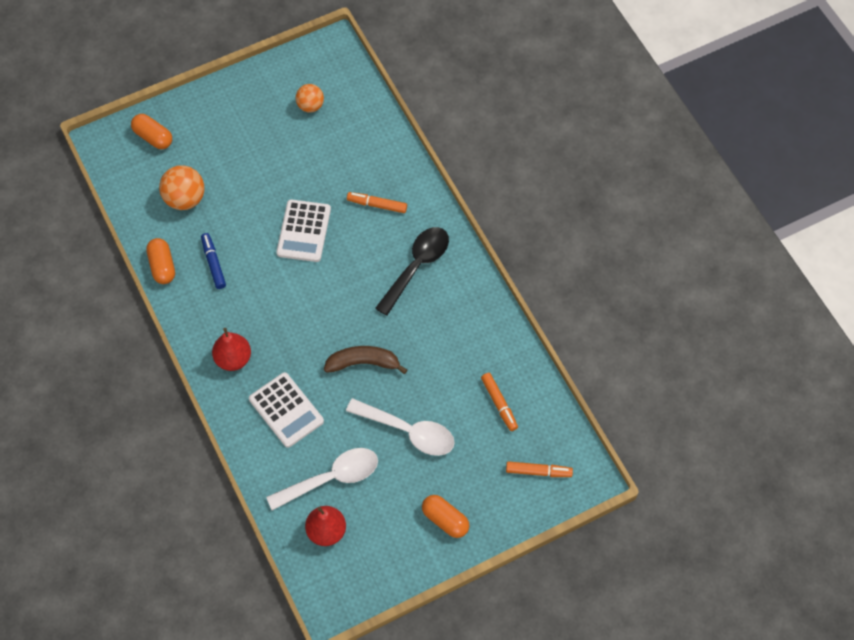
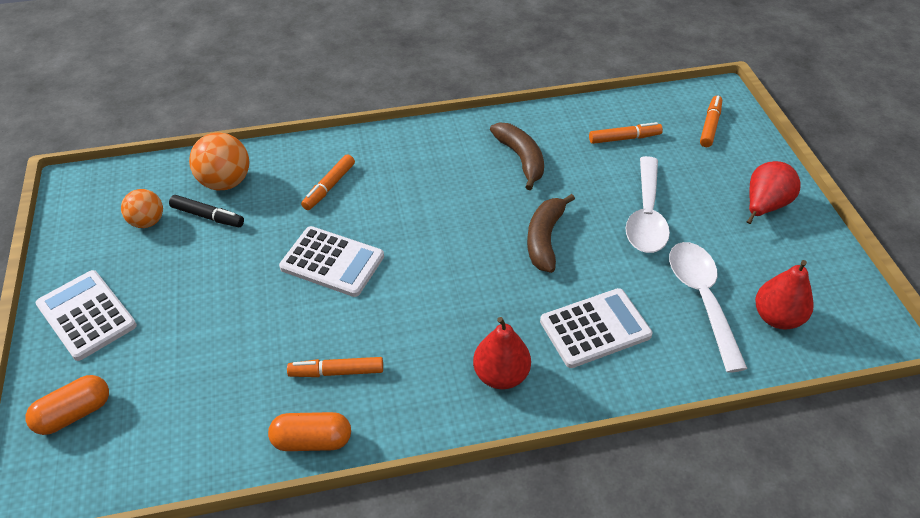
camera: 75 degrees left, 15 degrees down
(185, 199) = (209, 389): orange ball -> orange ball (225, 182)
(213, 263) = (336, 372): blue marker -> orange marker
(223, 109) = (86, 315): none -> white calculator
(325, 139) = (208, 216): none -> black marker
(408, 431) = (646, 216): white spoon -> white spoon turned 150 degrees clockwise
(416, 266) = (429, 169): black spoon -> none
(445, 520) = (764, 206): orange capsule -> red pear
(448, 329) = (521, 159): none -> brown banana

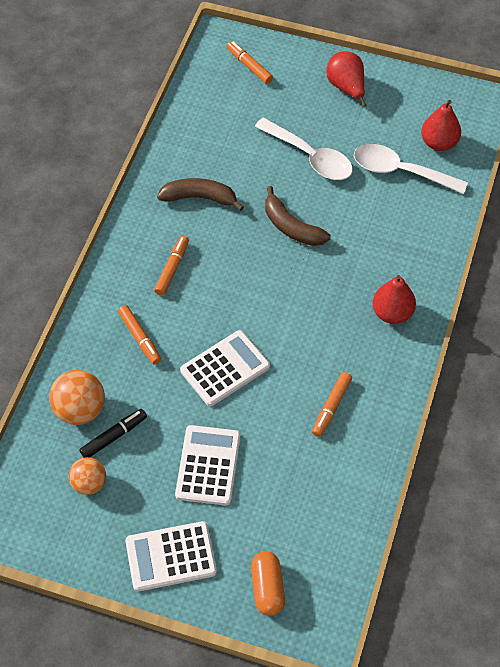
camera: 60 degrees left, 10 degrees up
(312, 440) = (379, 444): orange capsule -> none
(595, 328) = (387, 242): white calculator -> white calculator (208, 465)
(624, 138) = (224, 123): orange marker -> orange marker (172, 269)

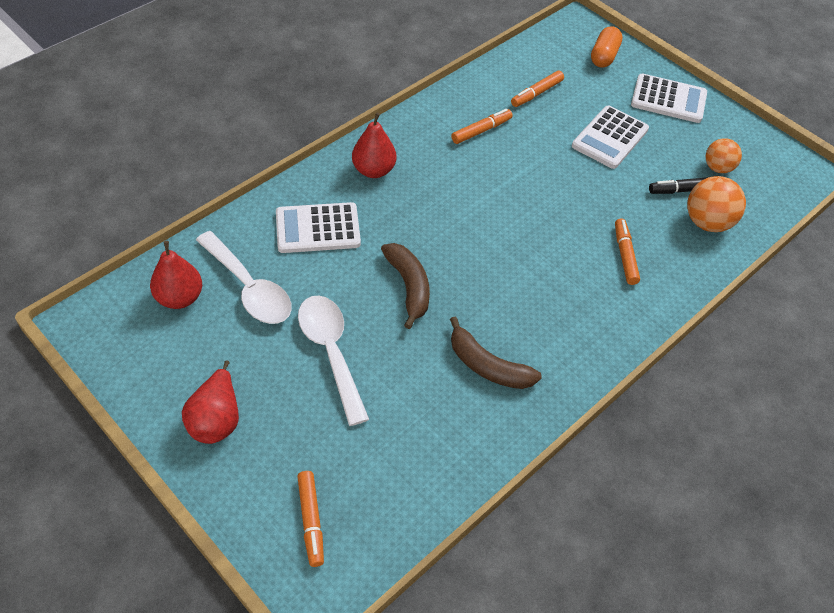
camera: 155 degrees left, 5 degrees down
(172, 269) = (560, 304): orange marker -> orange marker (536, 93)
(225, 368) = (556, 196): white calculator -> white calculator (318, 229)

